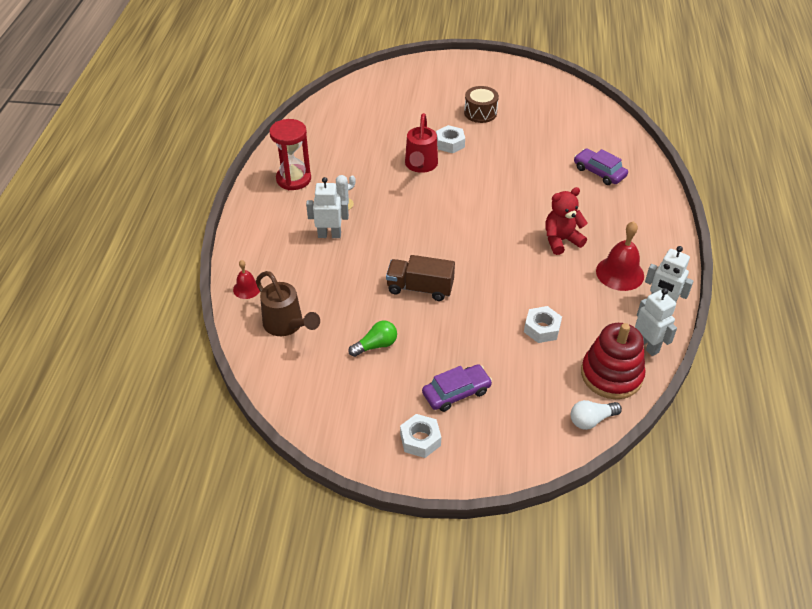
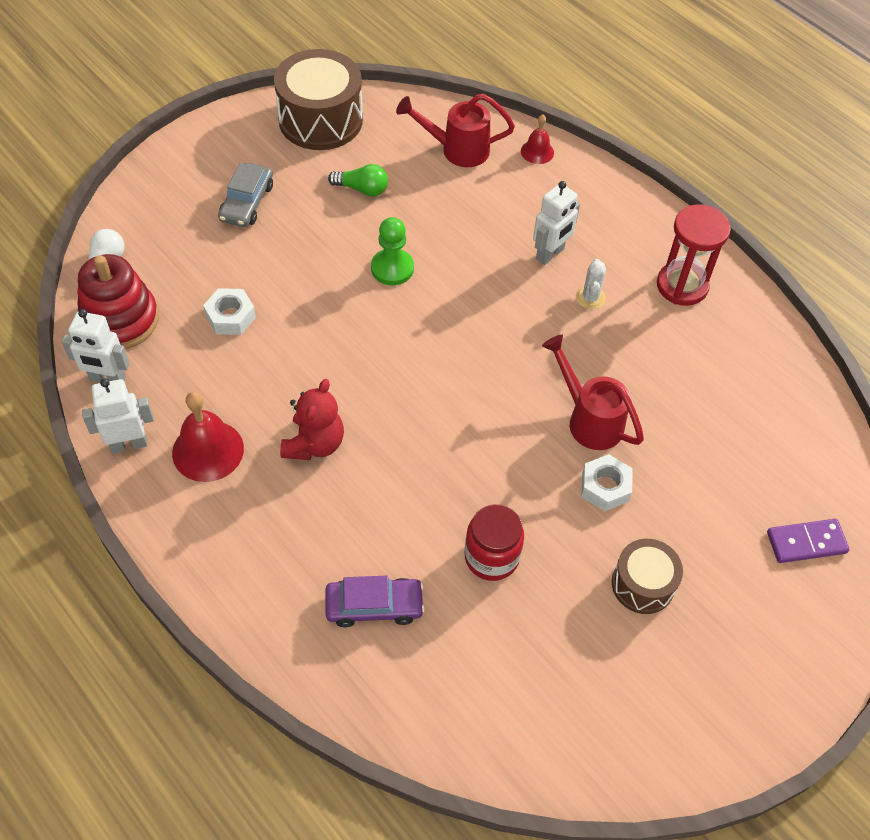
camera: 130 degrees right, 10 degrees up
(287, 326) = (456, 149): brown watering can -> red watering can
(337, 416) = (320, 120): none -> brown drum
(376, 345) = (362, 189): green light bulb -> green light bulb turned 90 degrees counterclockwise
(400, 85) = (806, 542): none -> purple domino
(420, 288) = (392, 268): brown truck -> green pawn
(420, 440) = (235, 149): white nut -> none
(456, 392) = (247, 202): purple car -> grey car
(529, 155) = (491, 557): none -> red jar

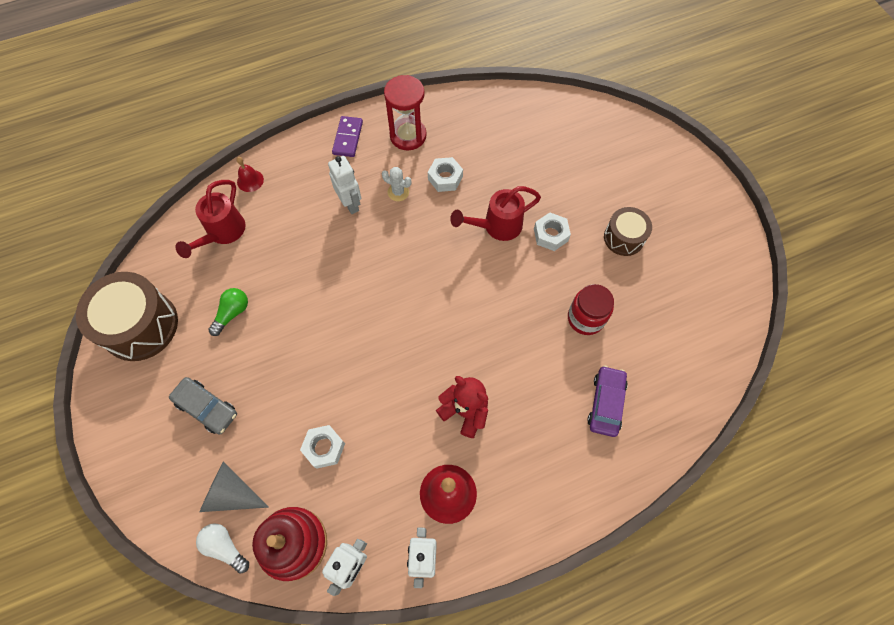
camera: 70 degrees left, 10 degrees up
(161, 252) = (231, 493): none -> grey cone
(392, 268) = (322, 313): green pawn -> none
(636, 343) = (445, 178): none -> white nut
(806, 542) = (615, 143): purple domino -> purple domino (348, 138)

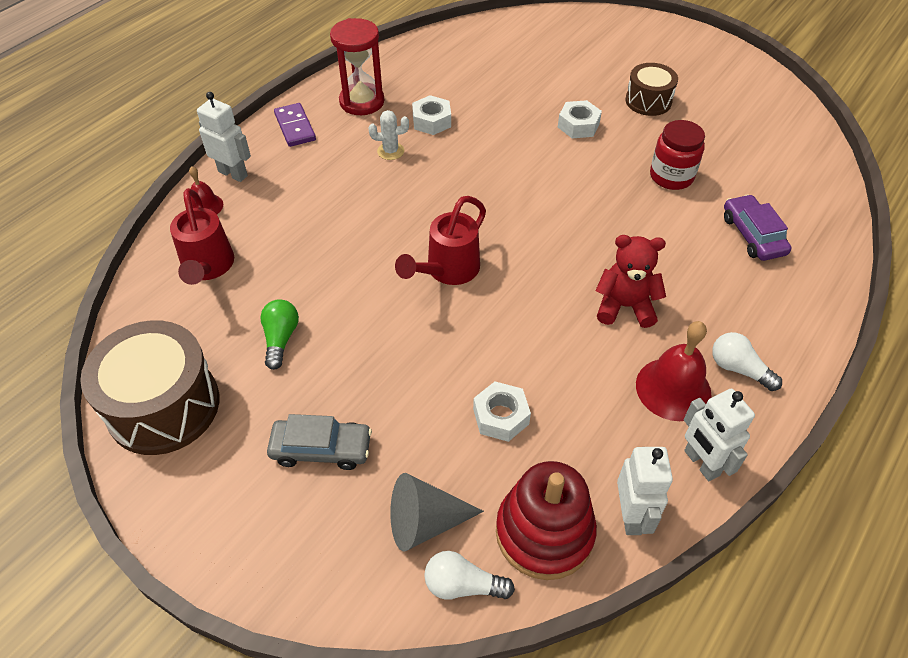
camera: 30 degrees left, 15 degrees down
(350, 204) = (345, 181): white robot -> white robot (233, 173)
(496, 226) = (519, 139): red watering can -> red watering can (447, 271)
(504, 505) = (738, 369): none -> white light bulb

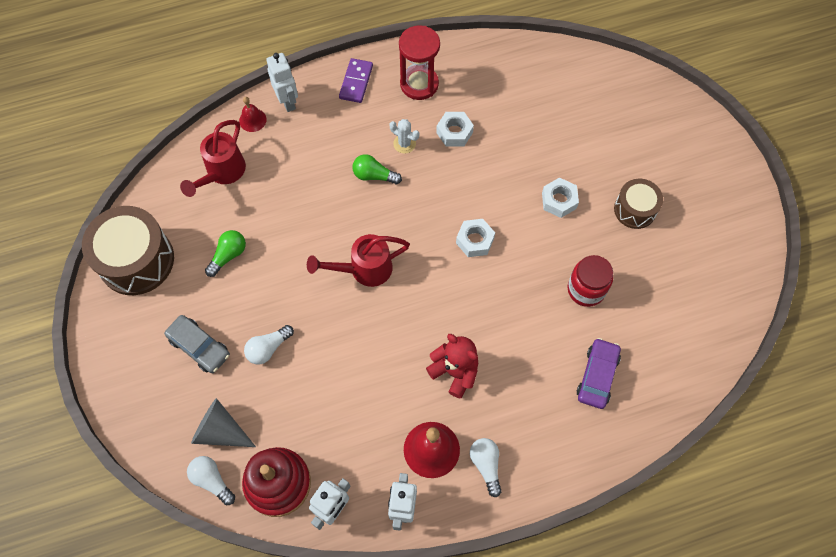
camera: 35 degrees right, 15 degrees up
(383, 190) = (374, 175): none -> green light bulb
(407, 401) = (268, 348): none -> white light bulb
(501, 416) = (313, 395): white nut -> white nut (475, 240)

